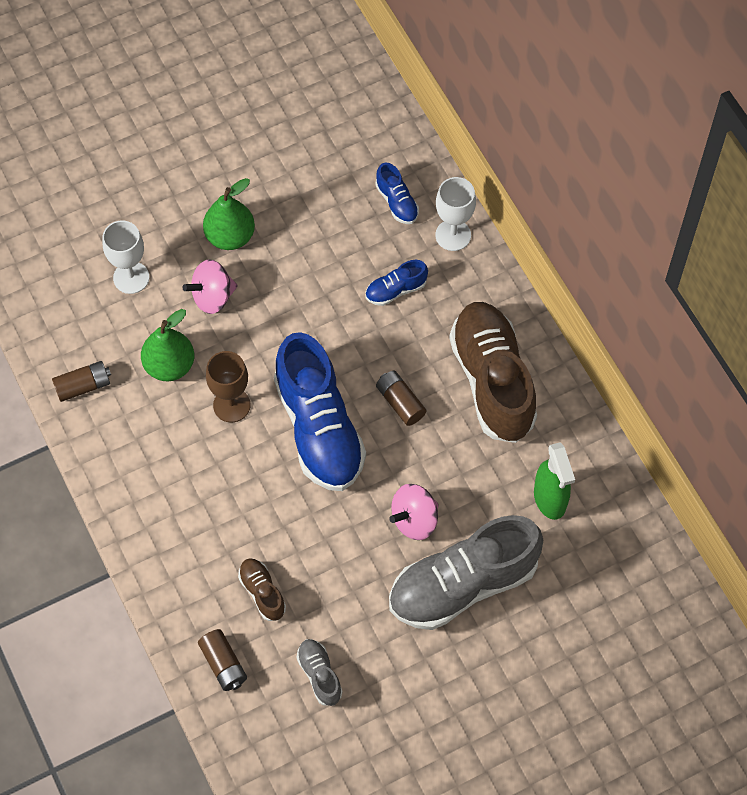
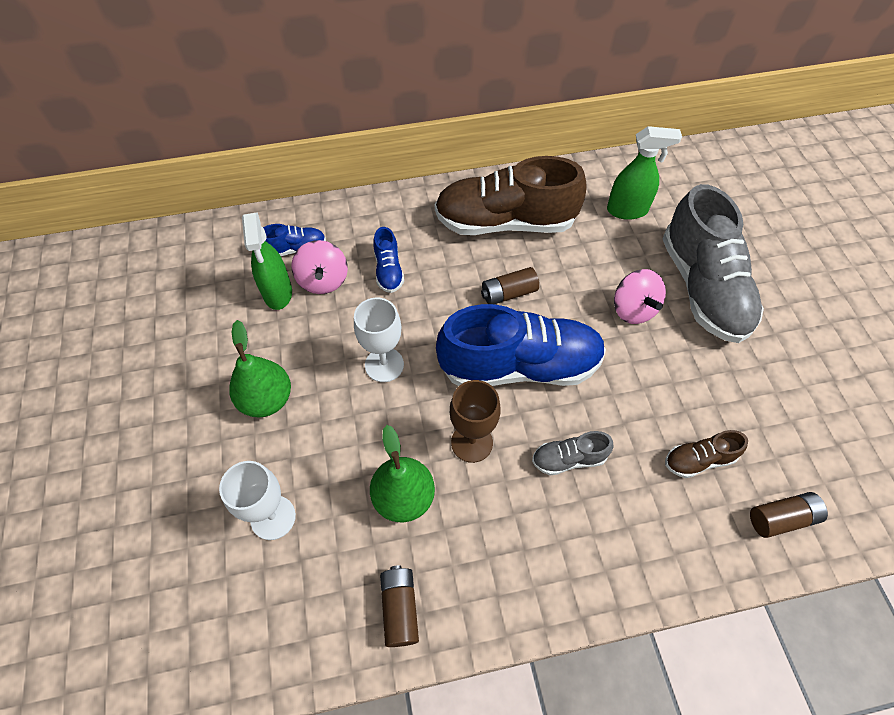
camera: 75 degrees left, 5 degrees down
(212, 297) = (333, 433): pink spinning top -> pink spinning top (323, 281)
(319, 675) = (793, 426): grey shoe -> grey shoe (568, 459)
(341, 206) = (278, 293): none -> green spray bottle
(453, 235) = (349, 216): white goblet -> white goblet (384, 365)

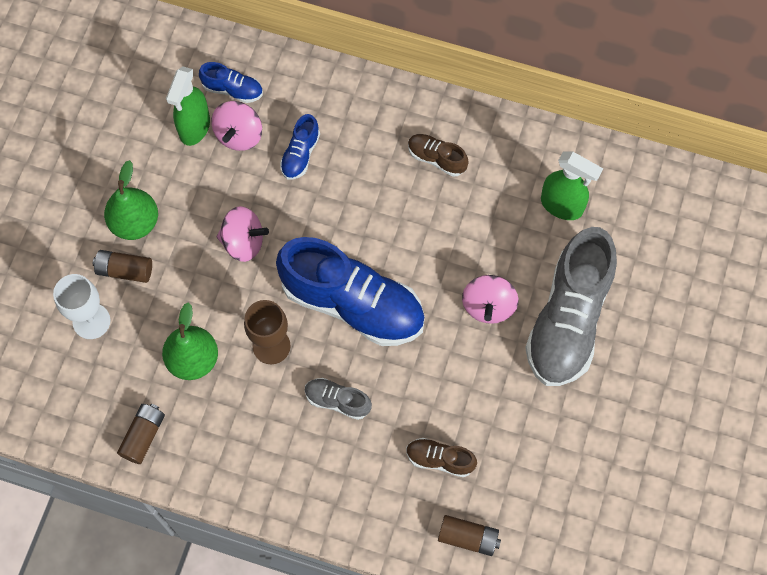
camera: 30 degrees right, 10 degrees up
(384, 365) = (243, 242): white goblet -> pink spinning top
(505, 222) = (436, 159): brown shoe -> brown shoe, size x0.44
(508, 293) = (390, 232): brown battery -> brown battery (124, 270)

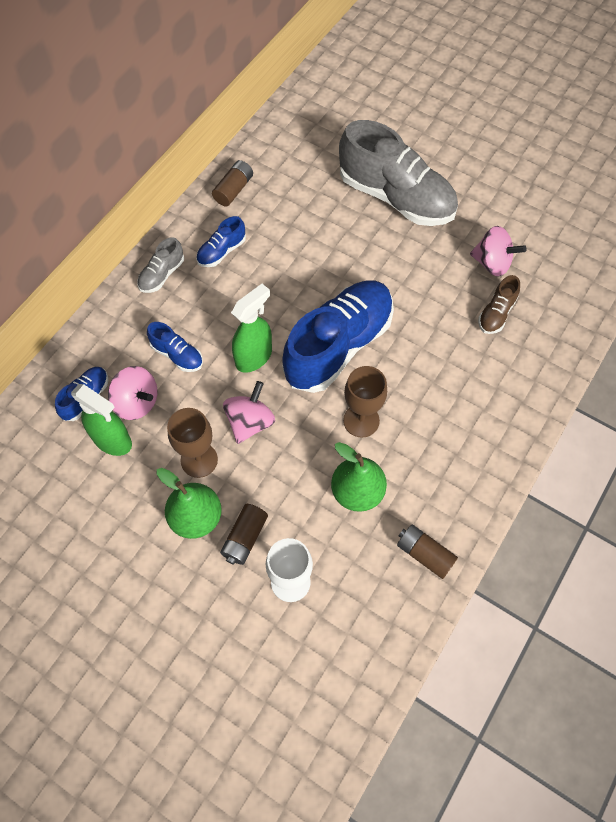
camera: 75 degrees left, 5 degrees down
(192, 208) = (199, 460): none -> brown goblet
(337, 401) = (427, 378): grey shoe -> grey shoe (162, 274)
(436, 159) = (221, 251): brown shoe -> blue shoe
(468, 538) = (567, 309): brown battery -> brown battery (234, 190)
(488, 306) = (369, 247): pink spinning top -> pink spinning top (492, 263)
(562, 206) = (296, 177): green spray bottle -> green spray bottle (254, 357)

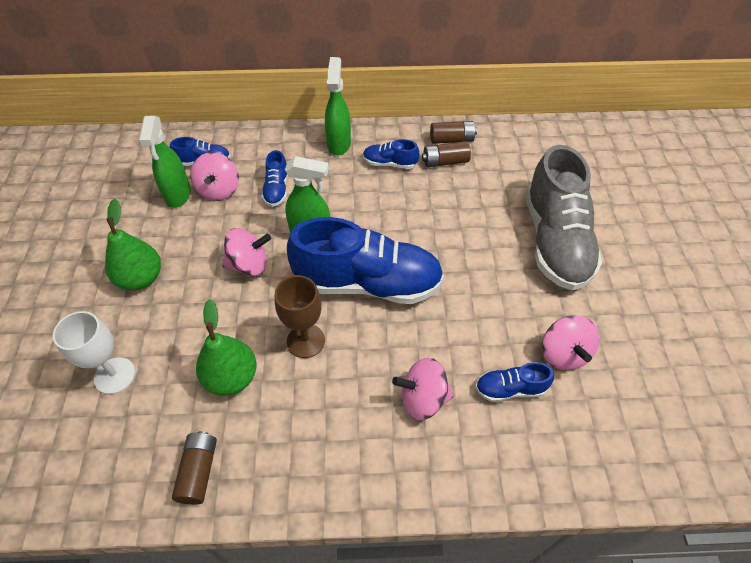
camera: 55 degrees right, 10 degrees down
(162, 274) = (339, 144): grey shoe -> green spray bottle
(199, 460) = (193, 252): brown goblet -> none
(244, 538) = (140, 320): brown battery -> brown battery (445, 162)
(466, 372) = (423, 399): none -> pink spinning top
(496, 313) = (510, 389): brown shoe -> blue shoe

